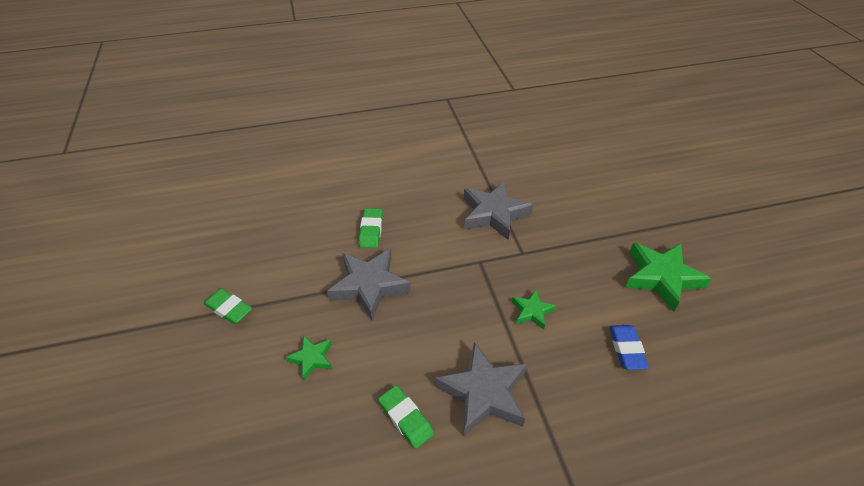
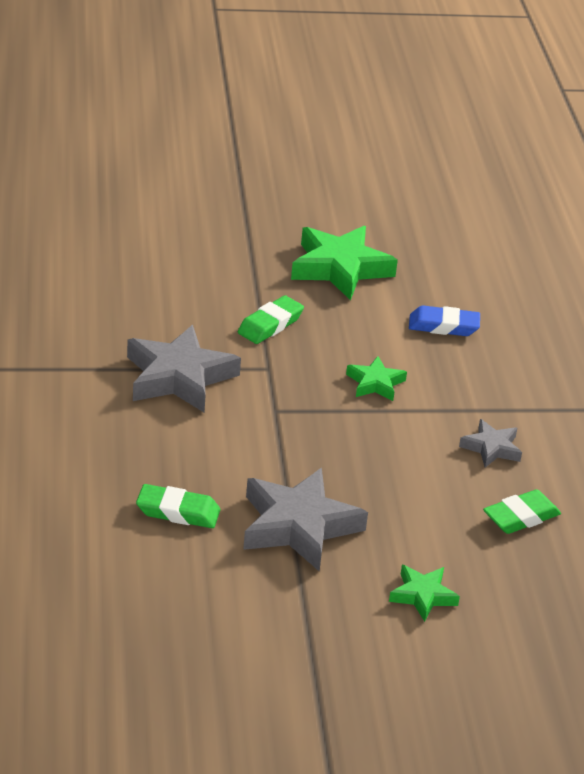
camera: 85 degrees left, 10 degrees down
(229, 309) = (314, 687): green eraser -> green eraser (270, 325)
(483, 393) = (491, 448): grey star -> grey star, size x0.52

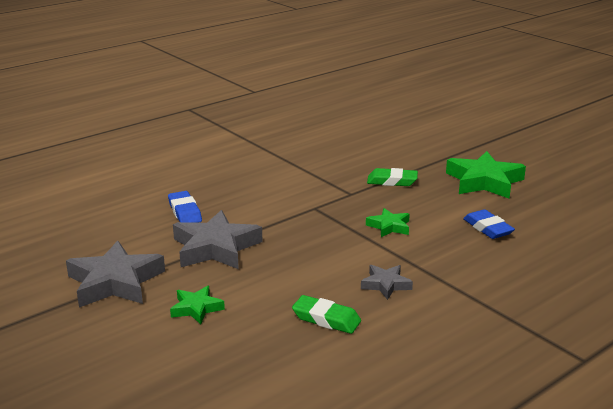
camera: 60 degrees right, 10 degrees down
(178, 512) = (185, 212): green eraser -> blue eraser
(179, 377) = (303, 175): grey star -> grey star (115, 282)

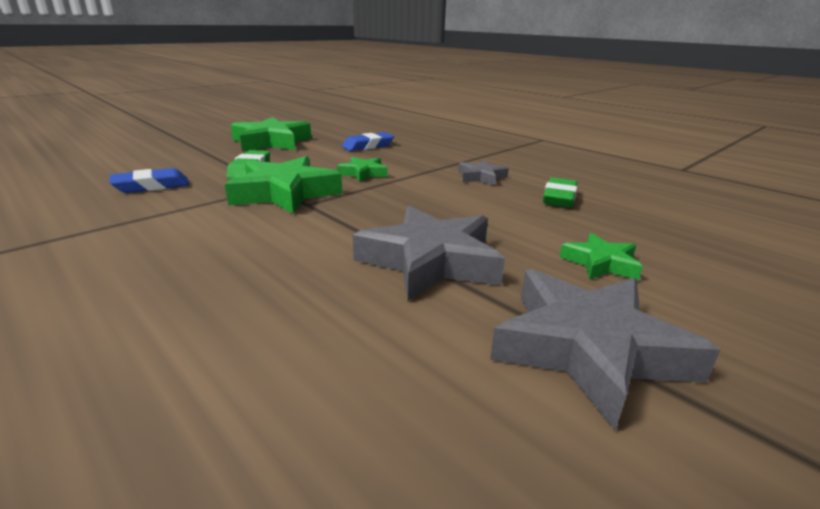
camera: 95 degrees left, 0 degrees up
(185, 212) = (296, 300): blue eraser -> blue eraser (151, 186)
(336, 198) = (285, 193): none -> green star

